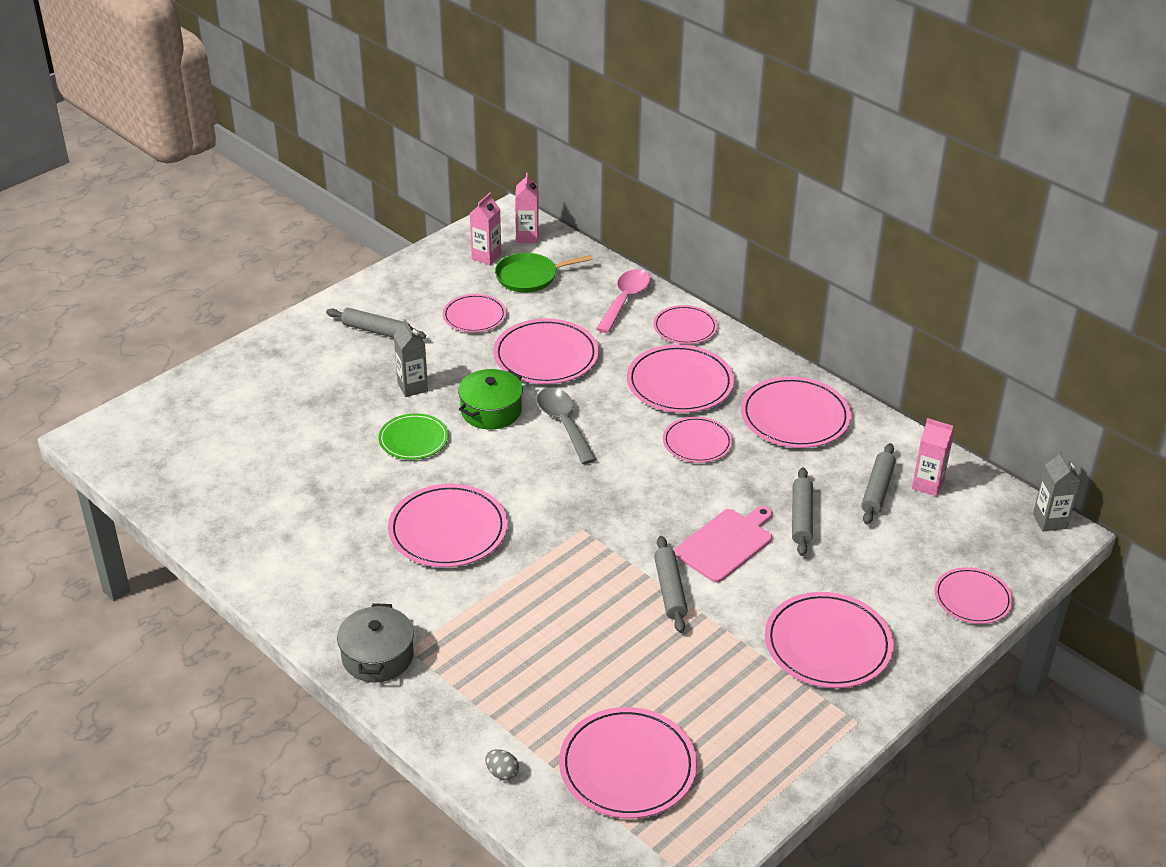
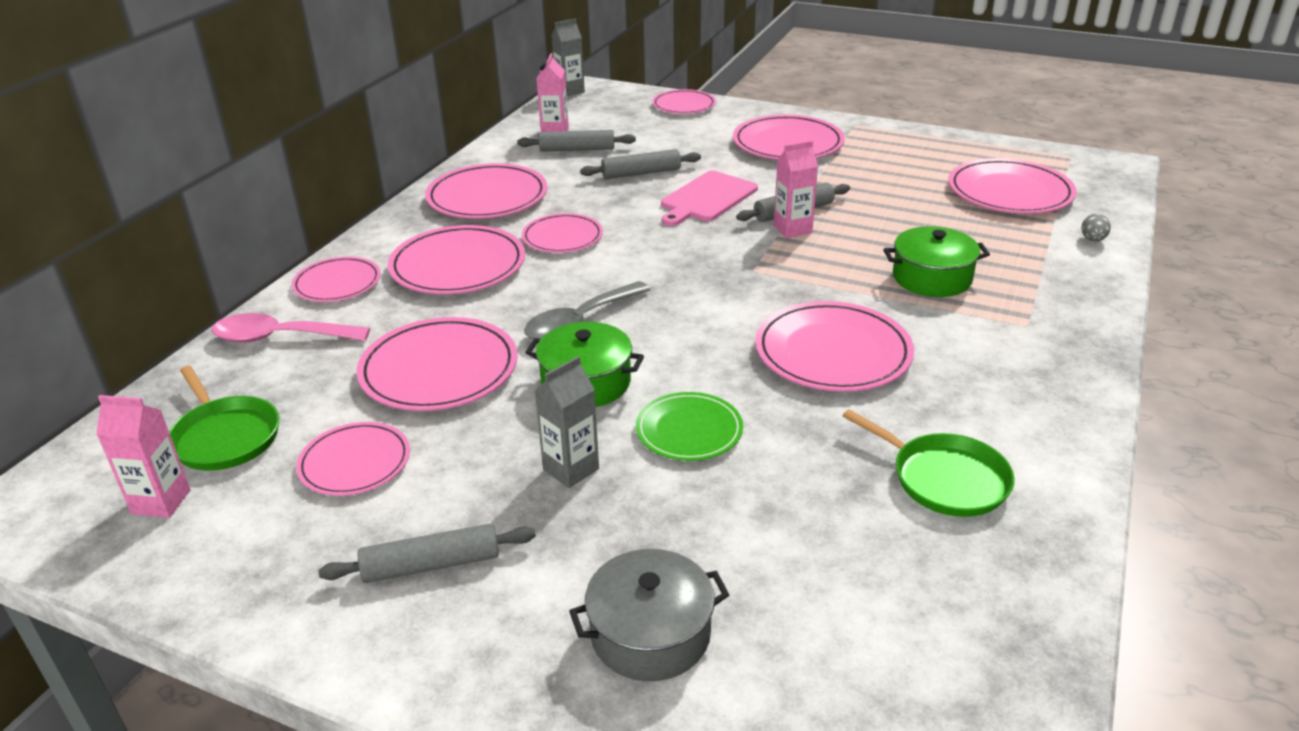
camera: 110 degrees left, 5 degrees down
(294, 525) = (944, 479): none -> green pan
(376, 330) = (431, 564): grey rolling pin -> grey rolling pin turned 75 degrees clockwise
(377, 656) = (1061, 341): grey pot -> grey pot (650, 634)
(507, 627) = (931, 278): none -> green pot
(527, 237) = (91, 472): pink carton -> pink carton (792, 229)
(726, 544) = (707, 198): pink cutting board -> pink cutting board turned 75 degrees counterclockwise

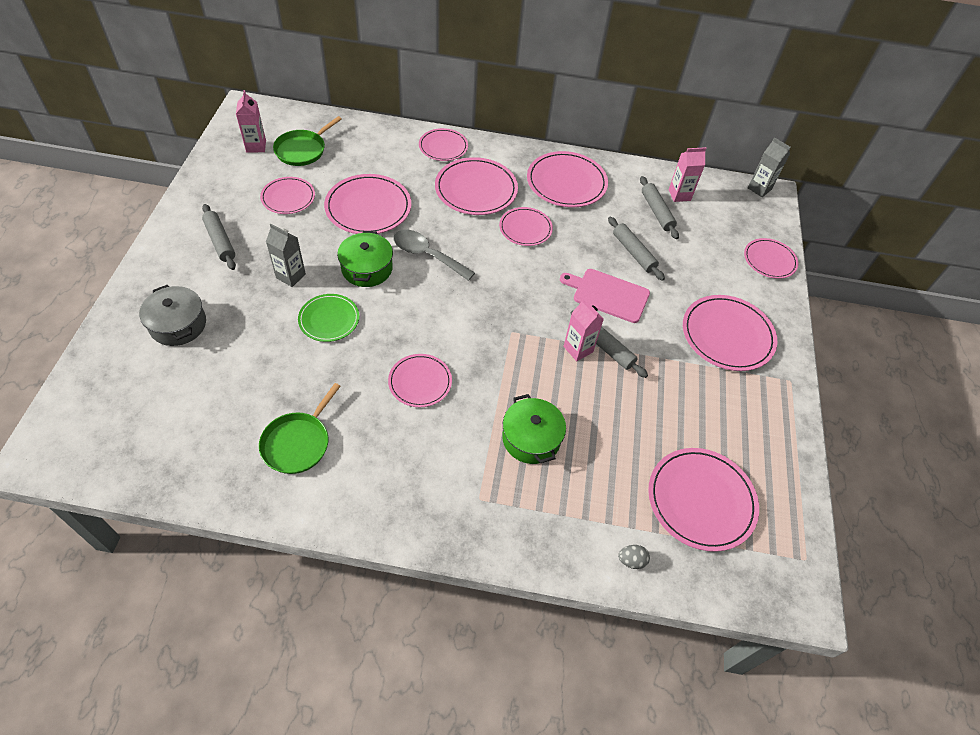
camera: 70 degrees right, 20 degrees up
(281, 337) = (386, 142): pink spoon -> none
(833, 352) = (420, 382): pink plate -> pink plate, size x0.62

